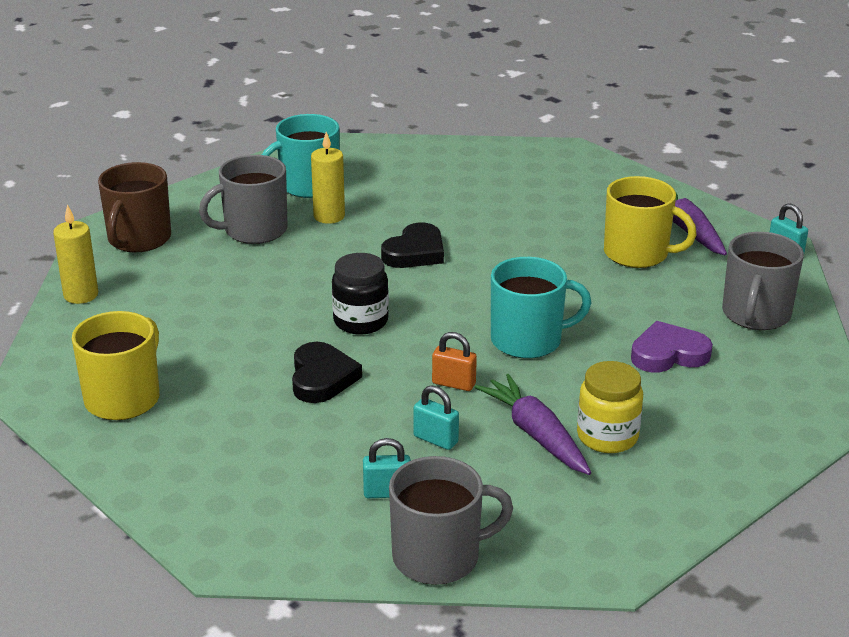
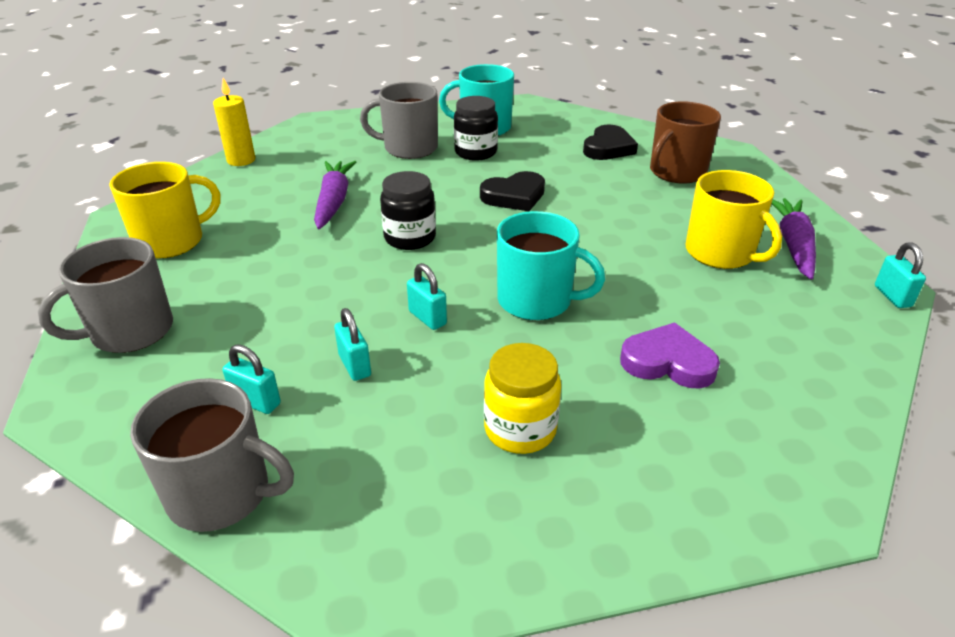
camera: 30 degrees right, 5 degrees up
(138, 239) = (324, 134): brown mug -> brown mug (676, 172)
(322, 378) = (326, 274): black heart -> black heart (608, 148)
(329, 216) = (475, 152): yellow candle -> black jar
(453, 384) = (427, 318): orange padlock -> turquoise padlock
(536, 434) = (450, 398): purple carrot -> purple carrot (334, 202)
(755, 315) = (805, 353): grey mug -> grey mug (130, 331)

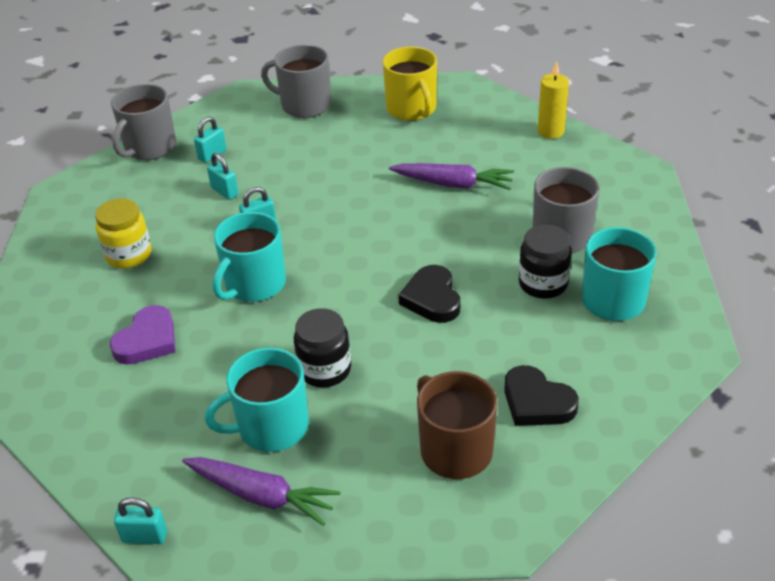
camera: 105 degrees right, 5 degrees up
(130, 331) = (304, 105): grey mug -> grey mug turned 45 degrees counterclockwise
(355, 365) = (224, 191): turquoise padlock -> turquoise padlock turned 60 degrees clockwise
(410, 238) = (375, 224): black jar -> black jar (325, 370)
(721, 253) = (271, 427): yellow mug -> turquoise mug

